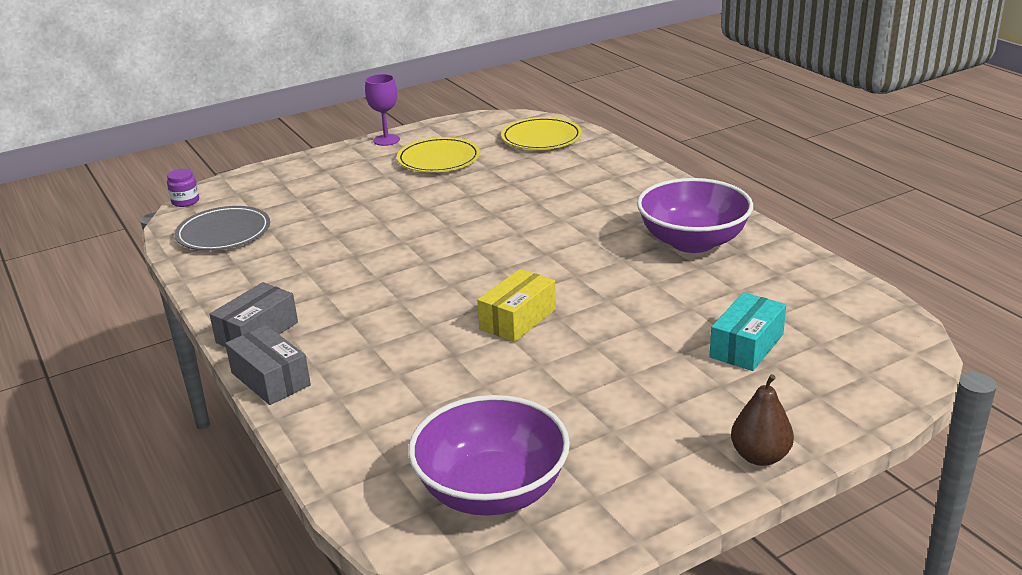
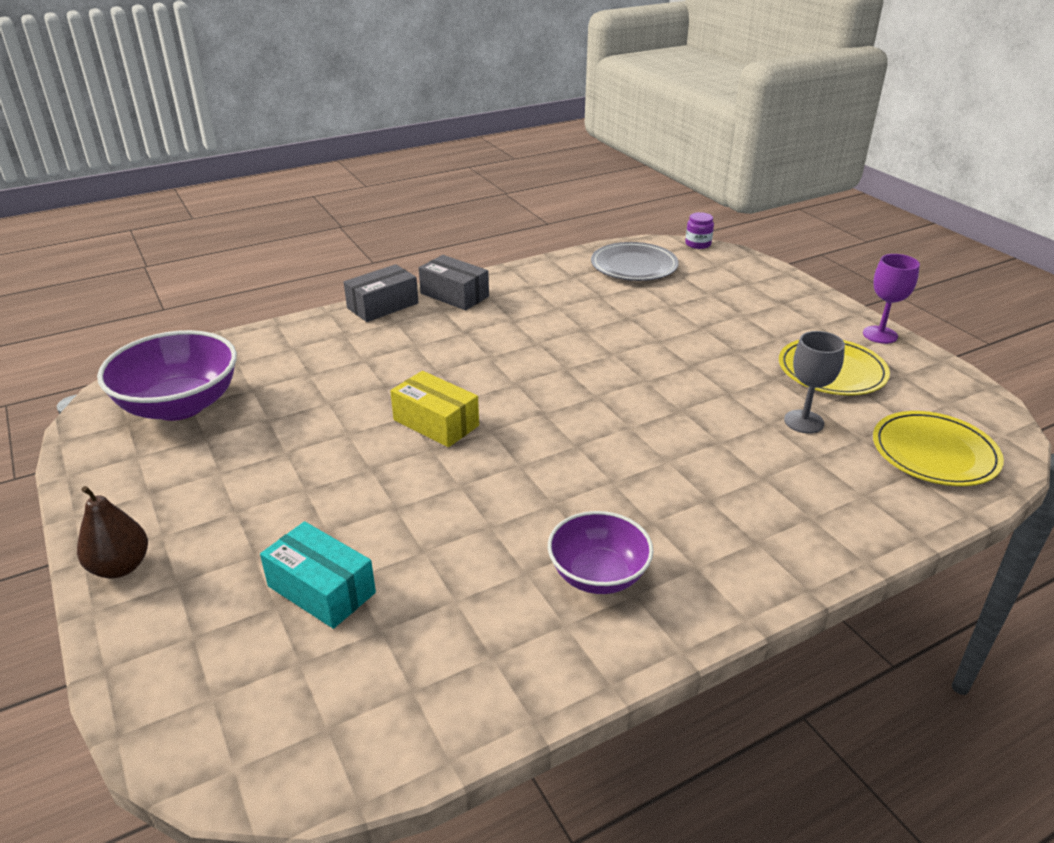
camera: 90 degrees right, 5 degrees up
(507, 172) = (804, 422): none -> grey goblet
(692, 242) = (598, 575): purple bowl -> purple bowl, size x0.63

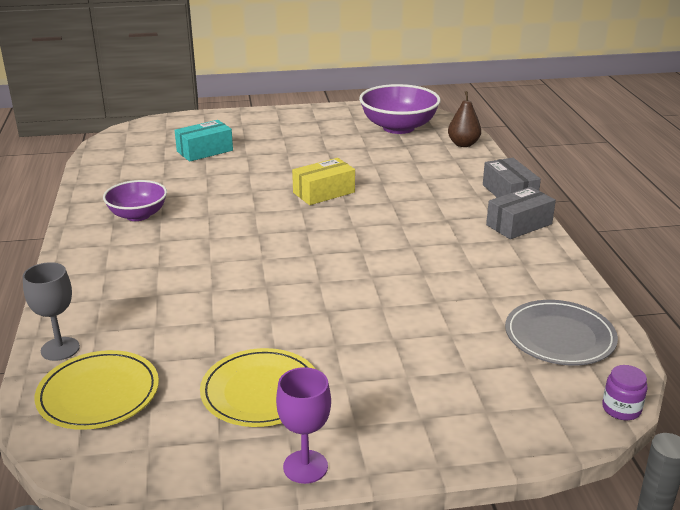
camera: 110 degrees right, 5 degrees down
(120, 567) = (264, 115): brown pear -> brown pear (463, 144)
(804, 422) = (200, 340): grey goblet -> grey goblet (60, 349)

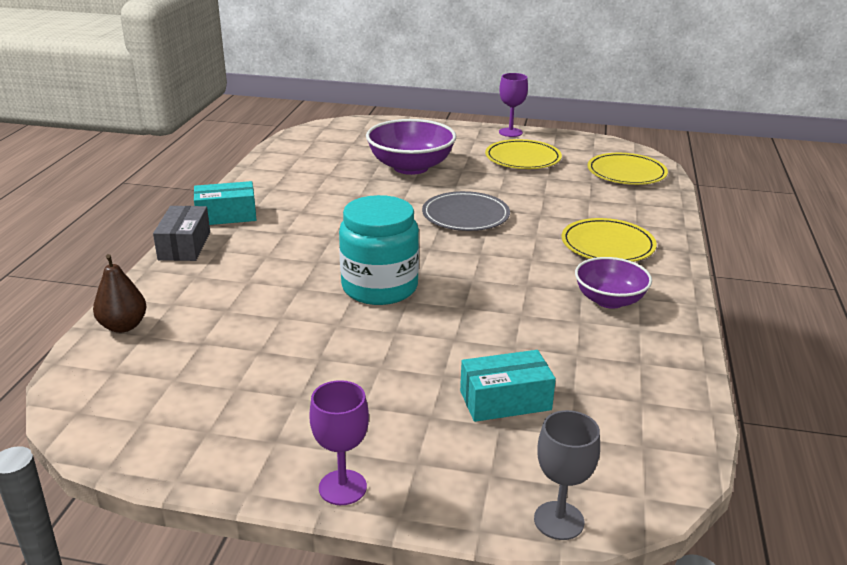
camera: 160 degrees left, 0 degrees up
(60, 349) = (660, 198): grey goblet -> grey goblet (559, 520)
(136, 266) = (607, 245): none -> yellow plate
(271, 114) = (342, 487): none -> purple goblet
(324, 192) = (380, 287): yellow box -> turquoise jar
(398, 127) = (163, 385): purple bowl -> purple bowl (411, 167)
(519, 224) = (226, 215): grey box -> turquoise box
(559, 337) = (313, 150): grey plate -> grey plate (465, 215)
(621, 409) = (327, 123): purple jar -> none

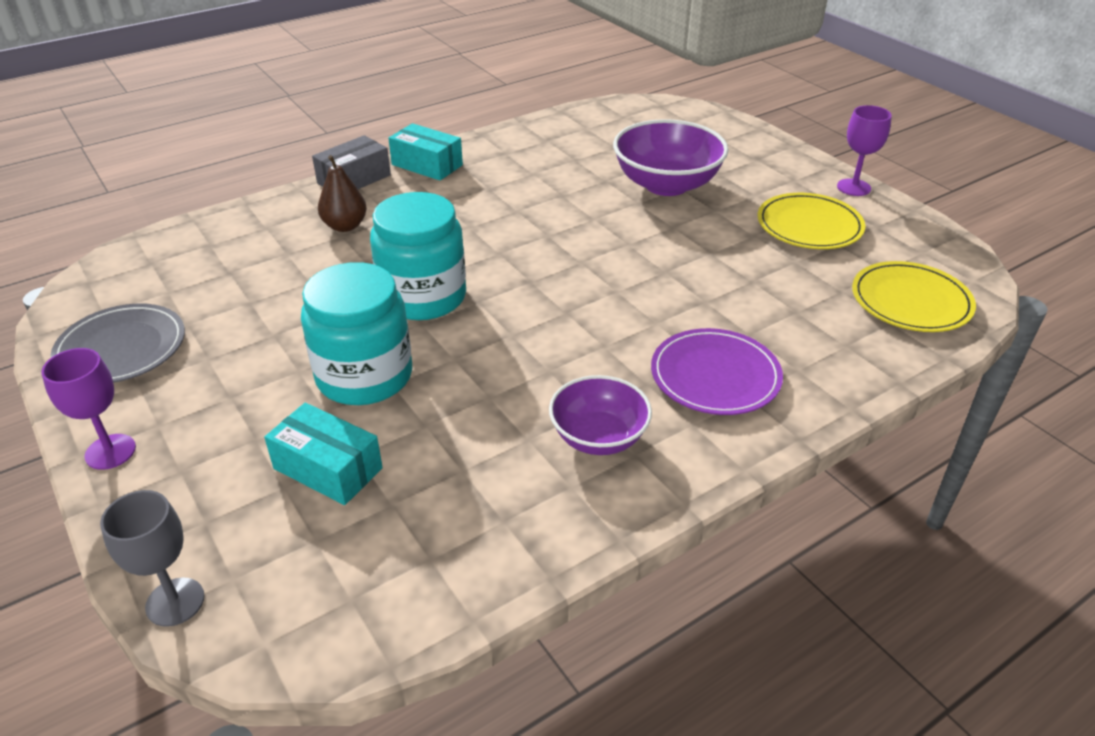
camera: 45 degrees right, 10 degrees up
(123, 326) = (211, 229): brown pear -> brown pear (345, 226)
(429, 345) = (364, 376): none -> turquoise jar
(465, 215) = (625, 264): grey plate -> grey plate (121, 348)
(607, 245) = (715, 376): yellow plate -> purple plate

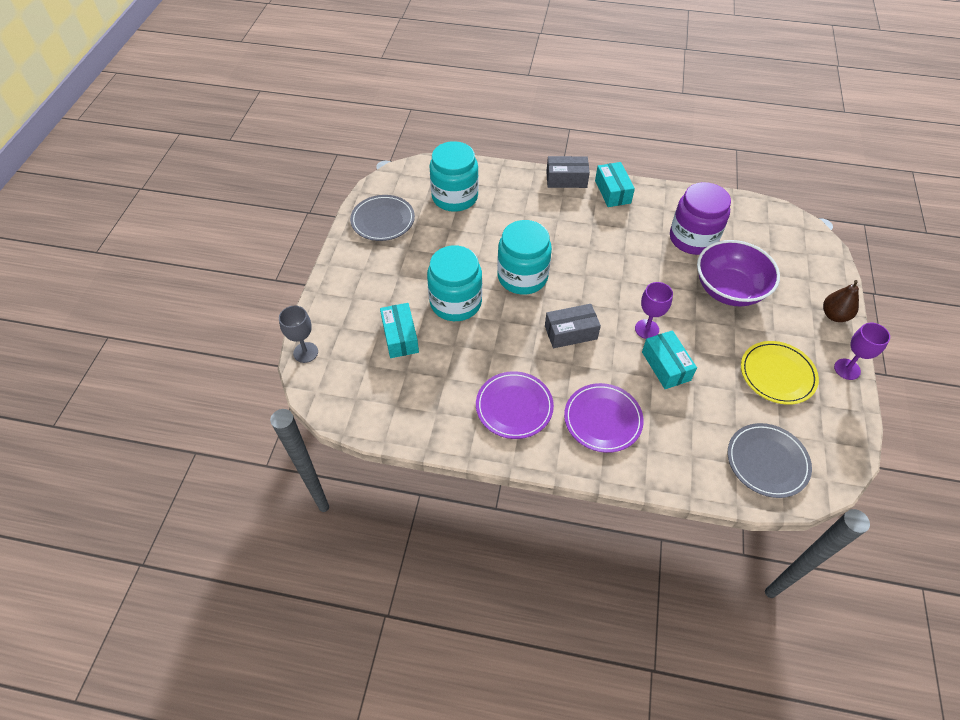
camera: 45 degrees right, 15 degrees up
(110, 452) = (338, 270): purple goblet -> purple goblet (647, 329)
(214, 266) = (455, 197): none -> turquoise jar
(345, 226) = (531, 209): brown pear -> brown pear (834, 315)
(559, 316) = (570, 332): none -> grey box
(571, 162) = (693, 238): none -> purple jar
(598, 437) = (514, 407): purple bowl -> purple plate
(704, 283) = (666, 366): none -> turquoise box
(910, 301) = (767, 461): yellow plate -> grey plate

